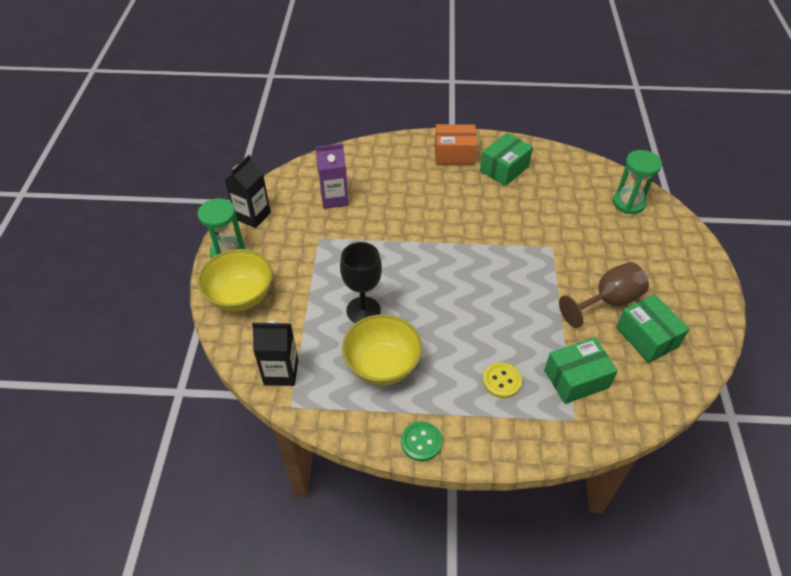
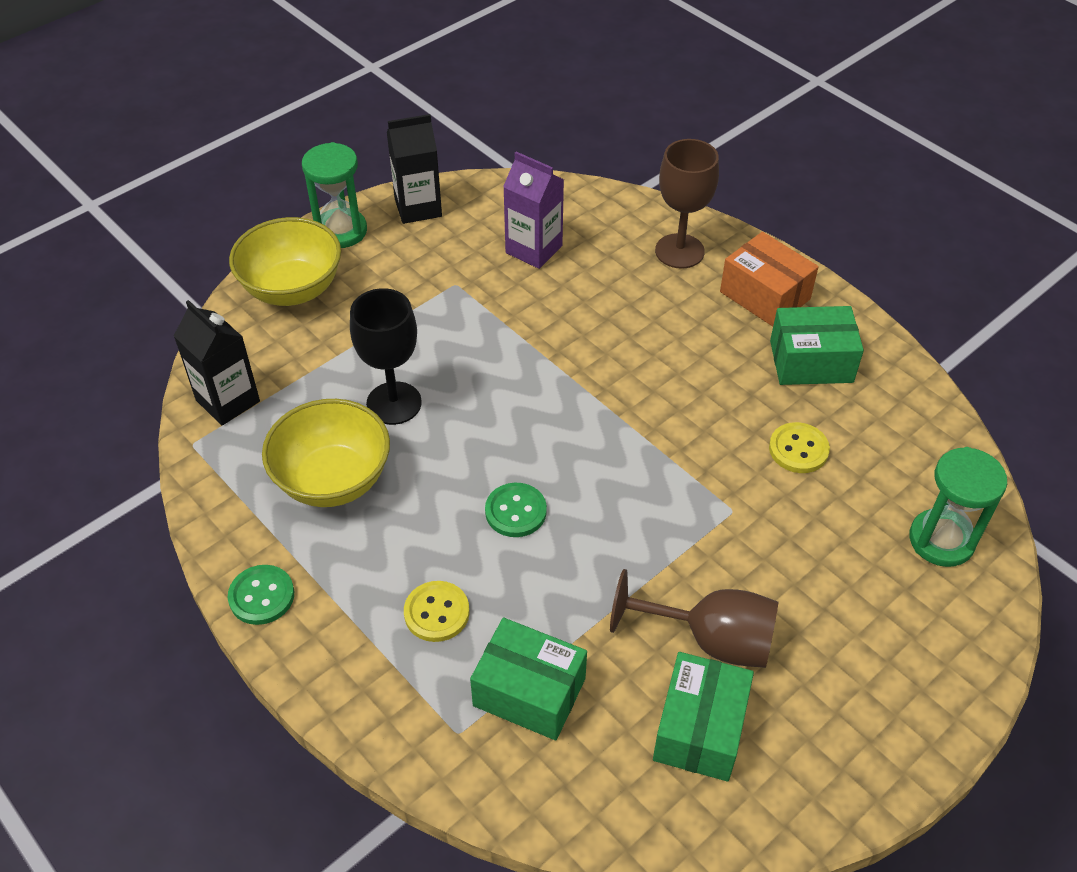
camera: 45 degrees right, 0 degrees up
(398, 158) = (679, 251): none -> brown goblet
(476, 314) = (515, 511): none -> green button
(543, 206) = (798, 449): none -> yellow button

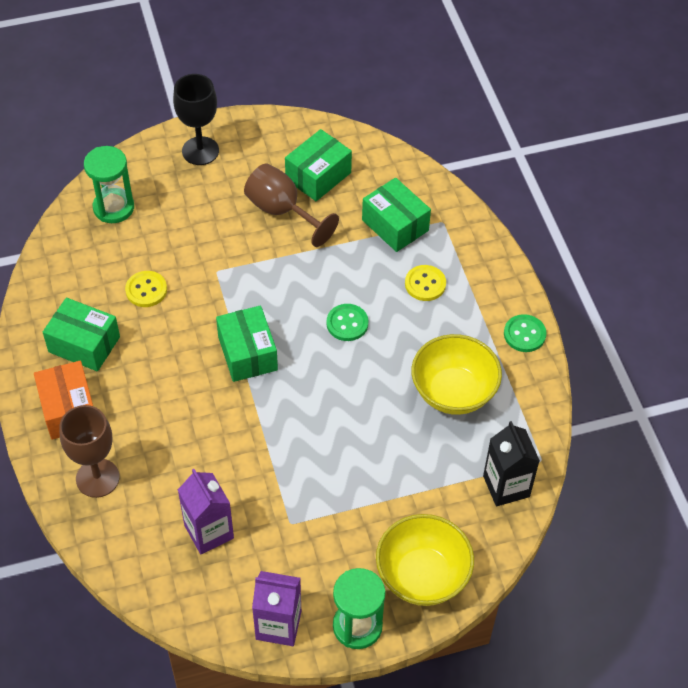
camera: 155 degrees left, 5 degrees up
(394, 403) = (388, 433): black goblet -> black goblet (200, 151)
(418, 207) = (278, 625): black carton -> purple carton
(616, 425) = (247, 353): none -> green box

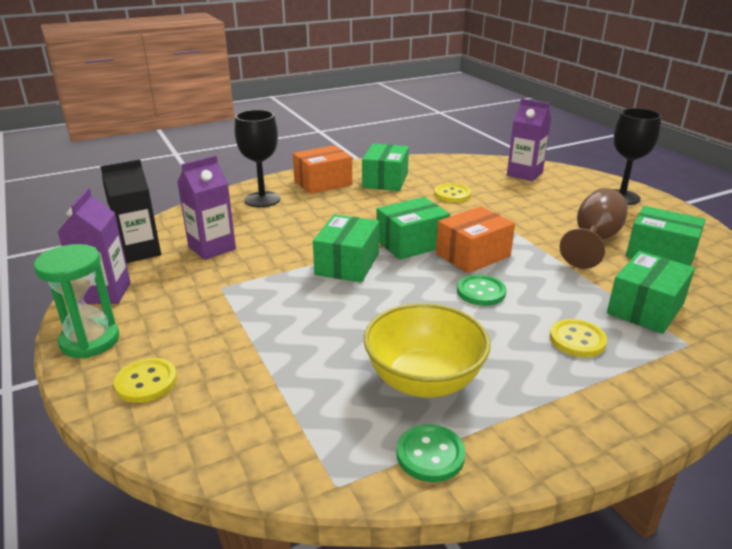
camera: 80 degrees right, 25 degrees down
(97, 478) = (262, 199): brown goblet -> black goblet
(113, 208) = (524, 174): green hourglass -> purple carton
(274, 414) = (347, 264): none -> green box
(284, 311) = (473, 255): none -> orange box
(422, 576) = (146, 382): yellow bowl -> yellow button
(506, 486) = (284, 448): black carton -> black carton (139, 252)
(524, 334) = (560, 443): green button -> green button (430, 454)

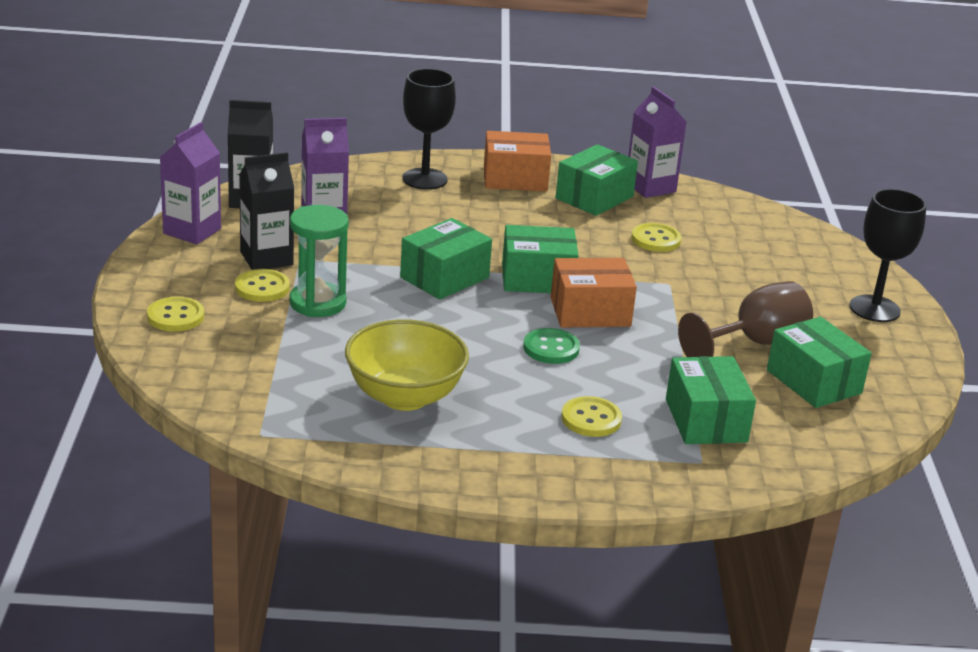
camera: 25 degrees right, 0 degrees up
(90, 341) = (153, 269): green hourglass -> green hourglass (317, 303)
(191, 295) = (266, 258): none -> black carton
(208, 323) = (262, 288): none -> yellow button
(430, 454) = (351, 444): green button -> none
(524, 174) = (788, 242): purple carton -> purple carton (650, 187)
(645, 308) = (706, 420): green box -> green box turned 75 degrees counterclockwise

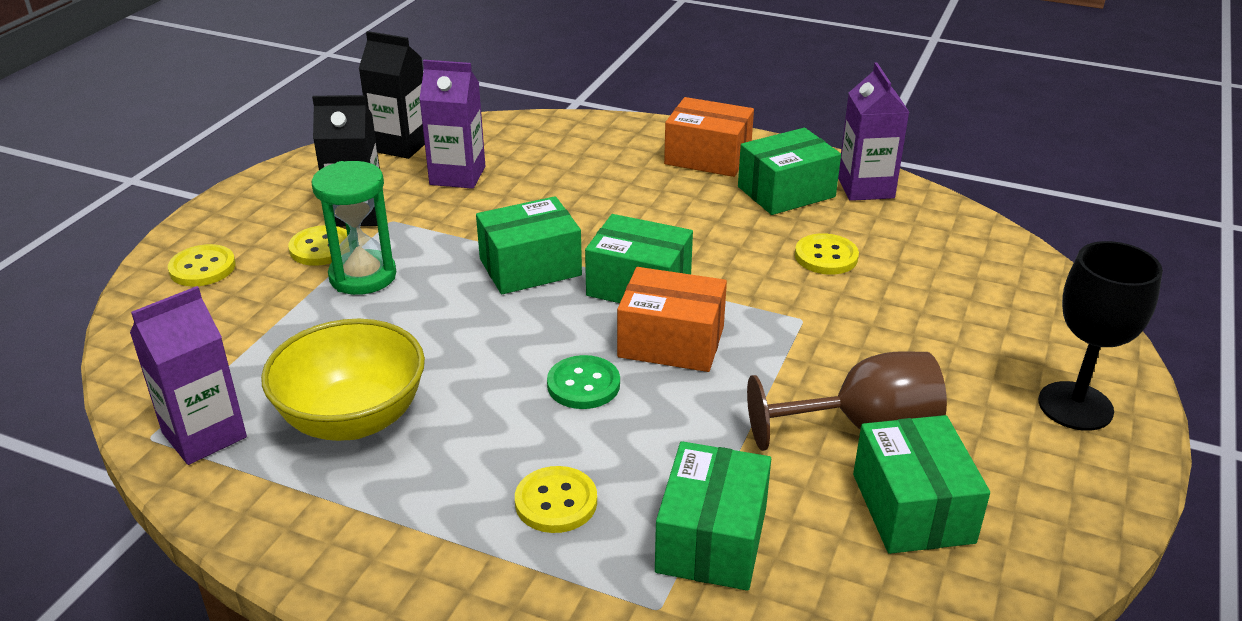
camera: 25 degrees right, 5 degrees up
(192, 231) = (310, 172): purple carton -> purple carton (204, 435)
(424, 179) = (604, 145): black goblet -> none

